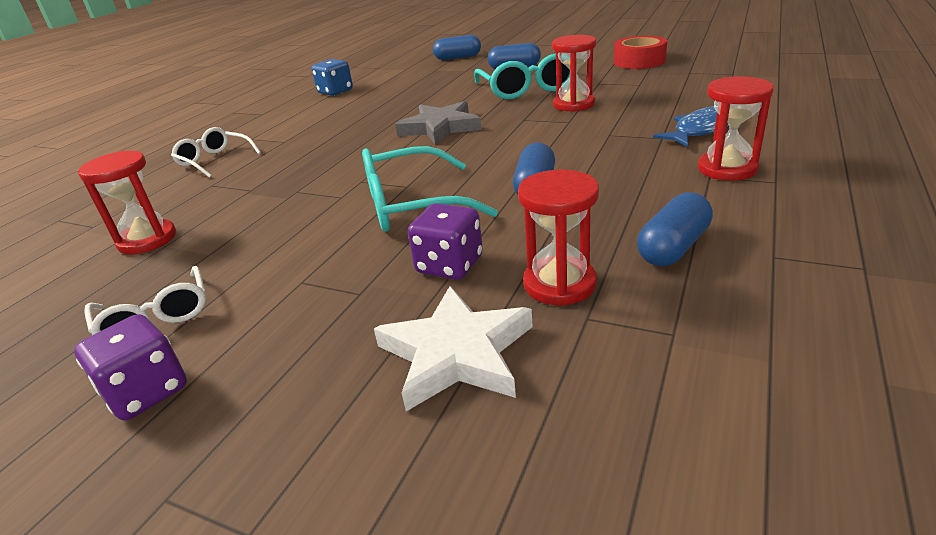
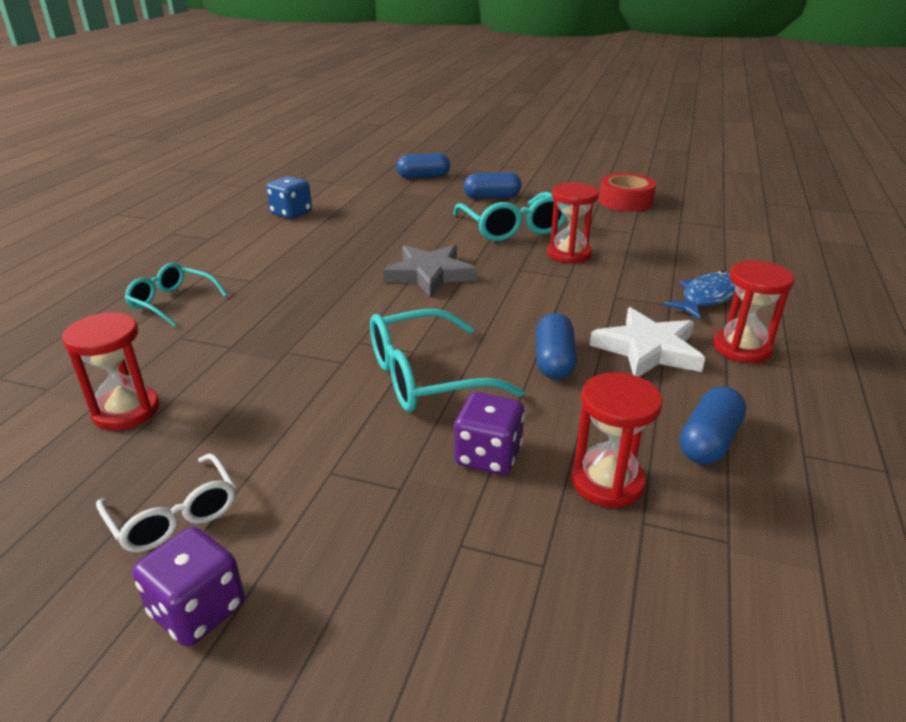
camera: 10 degrees left, 0 degrees up
(214, 160) = (172, 302): white glasses -> turquoise glasses
(456, 353) = (523, 563): white star -> white star (647, 349)

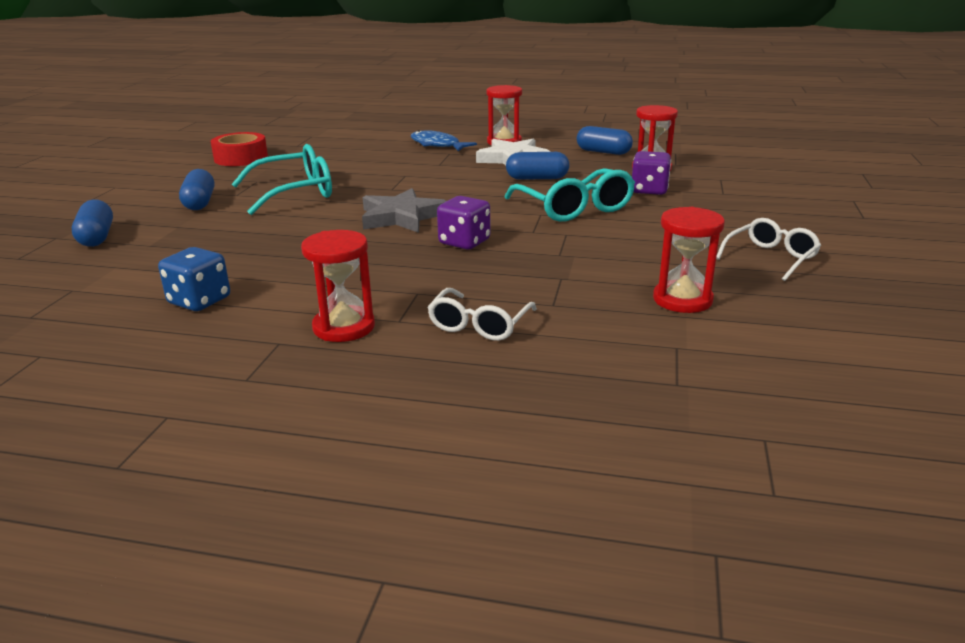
camera: 95 degrees left, 5 degrees down
(172, 302) = (479, 325): turquoise glasses -> white glasses
(198, 610) = (824, 239): purple dice -> purple dice (464, 242)
(569, 254) = (360, 175): red hourglass -> red hourglass (344, 327)

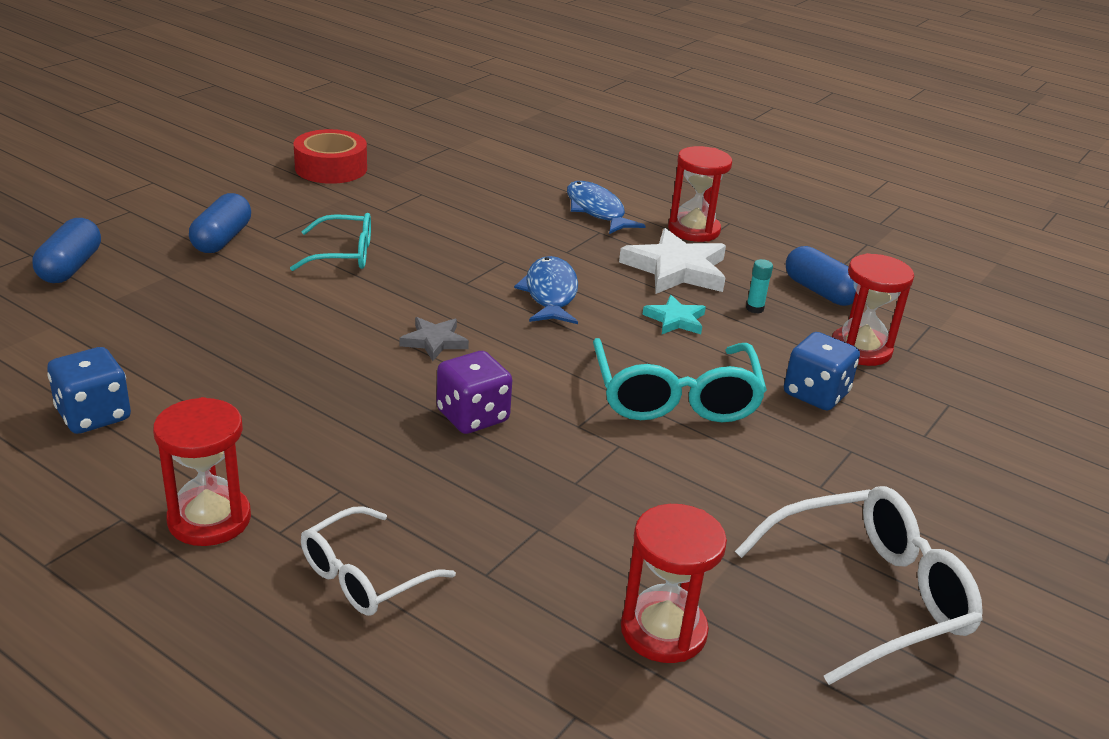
camera: 20 degrees right, 5 degrees up
(295, 192) = (344, 254): turquoise glasses -> turquoise glasses, size x0.63
(401, 217) = (434, 341): grey star -> grey star, size x0.54
(450, 183) = (550, 293): none -> blue fish
(537, 178) = (675, 320): blue capsule -> turquoise star
(576, 165) = (754, 308): none -> turquoise glue stick
(649, 190) = (815, 394): purple dice -> blue dice
(771, 258) = (870, 595): white glasses -> white glasses, size x1.58

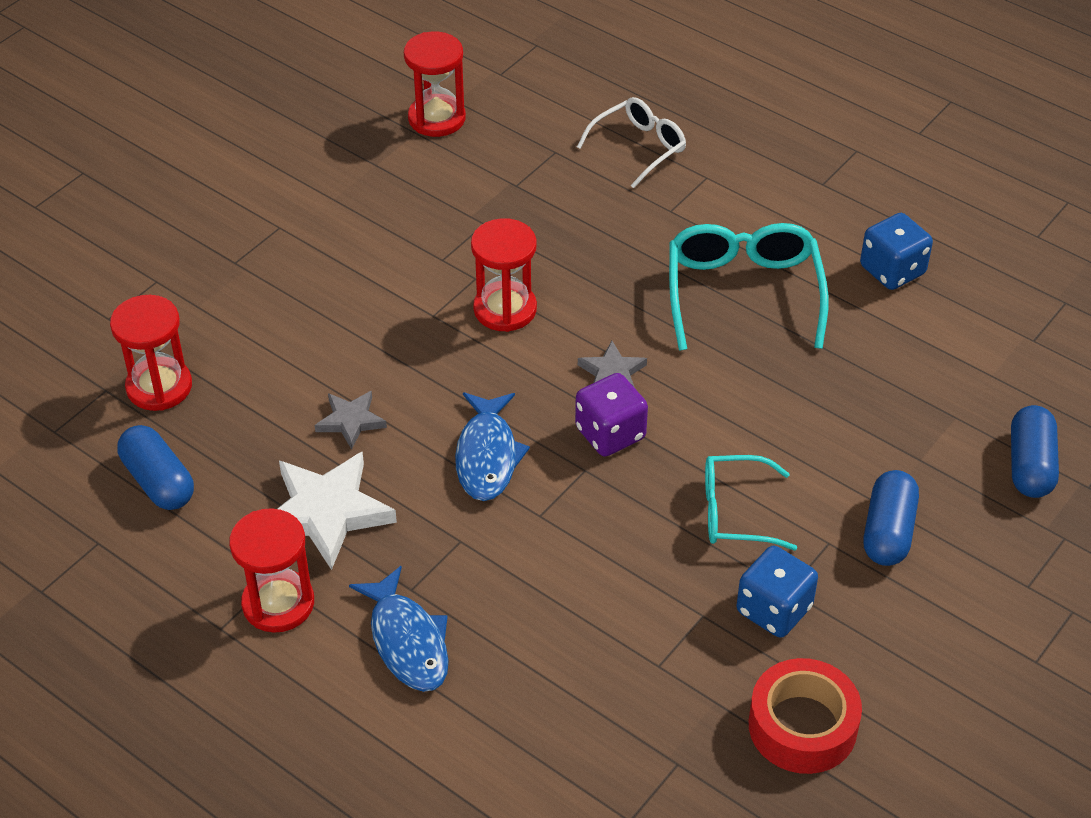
camera: 175 degrees left, 15 degrees up
(209, 519) = (759, 184): red hourglass -> red hourglass (505, 309)
(472, 416) = (569, 283): purple dice -> purple dice (610, 433)
(675, 320) = (351, 421): turquoise star -> grey star
(675, 398) = (379, 312): turquoise glasses -> turquoise glasses (743, 292)
(754, 308) = (252, 445): turquoise glue stick -> none
(815, 394) = (238, 323): blue dice -> blue dice (774, 610)
(870, 595) = (282, 143): white glasses -> none

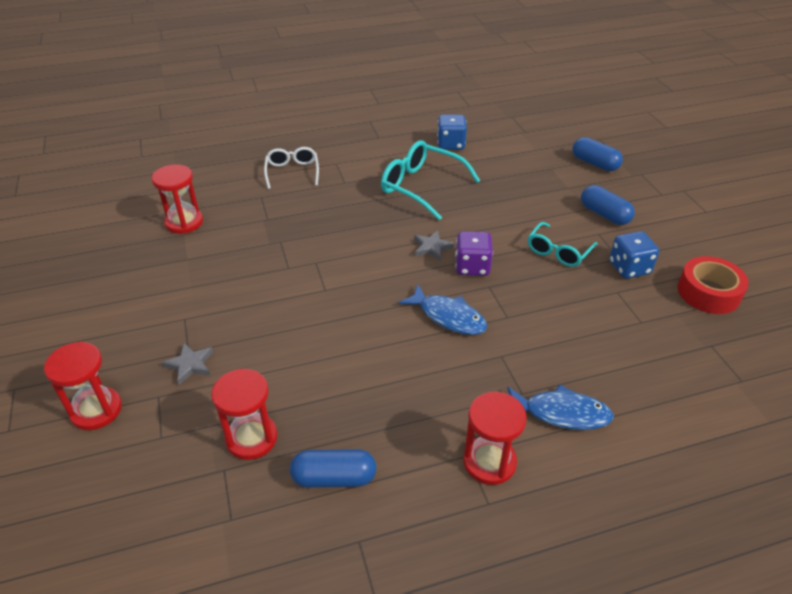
camera: 55 degrees left, 5 degrees down
(326, 512) = (433, 404): white star -> none
(351, 421) = (371, 359): grey star -> grey star (190, 365)
(505, 309) = (350, 262): red hourglass -> red hourglass (96, 410)

